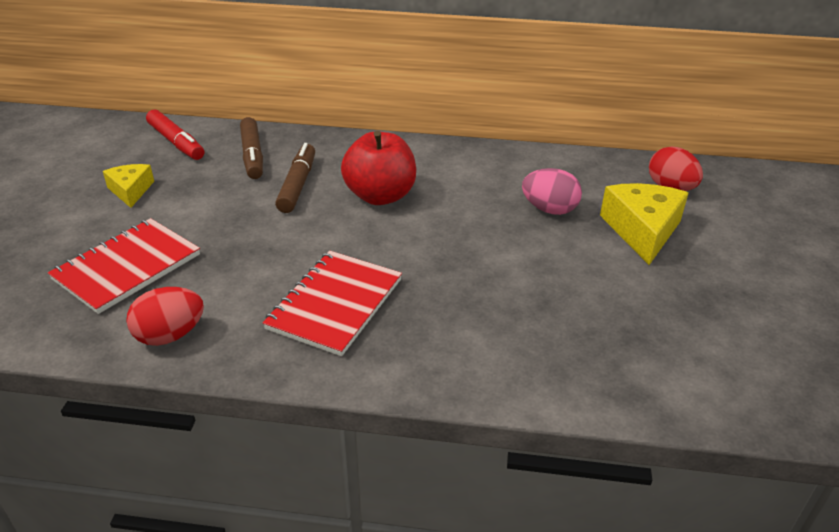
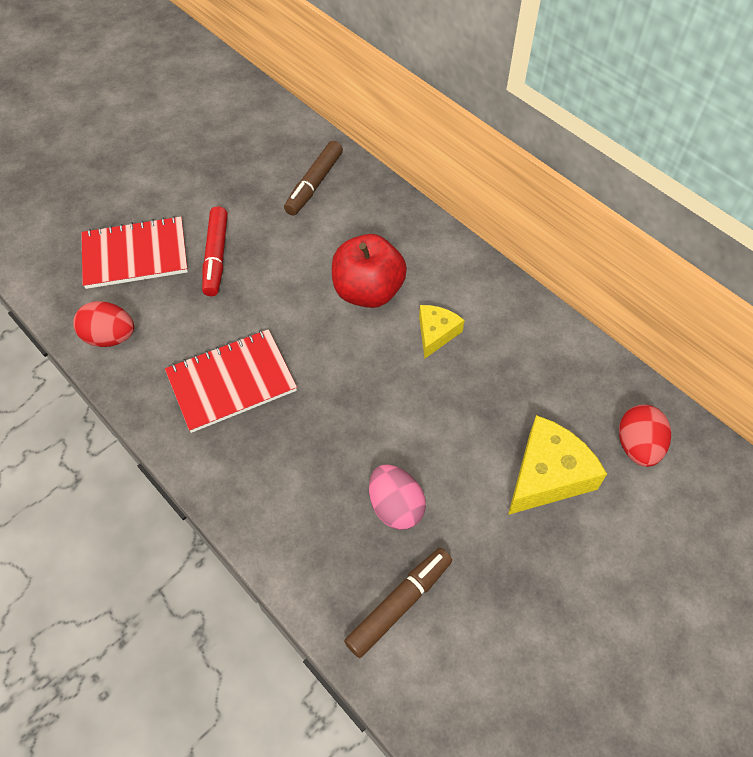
camera: 40 degrees right, 20 degrees up
(131, 190) = (198, 175): yellow cheese -> yellow cheese (436, 333)
(176, 142) = (272, 136): red marker -> red marker (216, 256)
(297, 185) = (317, 240): brown marker -> brown marker (399, 604)
(549, 209) = (491, 396): pink egg -> pink egg (395, 507)

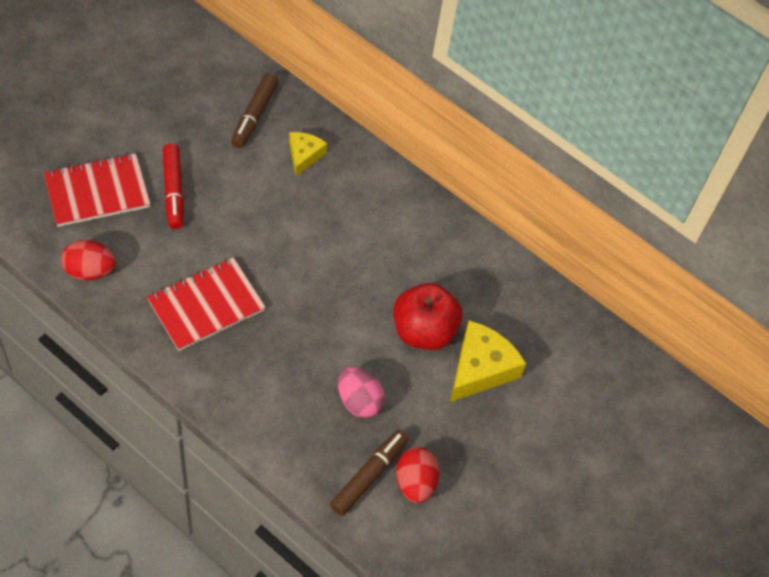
camera: 15 degrees left, 0 degrees up
(368, 291) = (316, 218): red apple -> red apple (423, 331)
(436, 333) = (379, 254): yellow cheese -> yellow cheese (304, 155)
(637, 446) = (552, 341): red egg -> red egg (415, 483)

